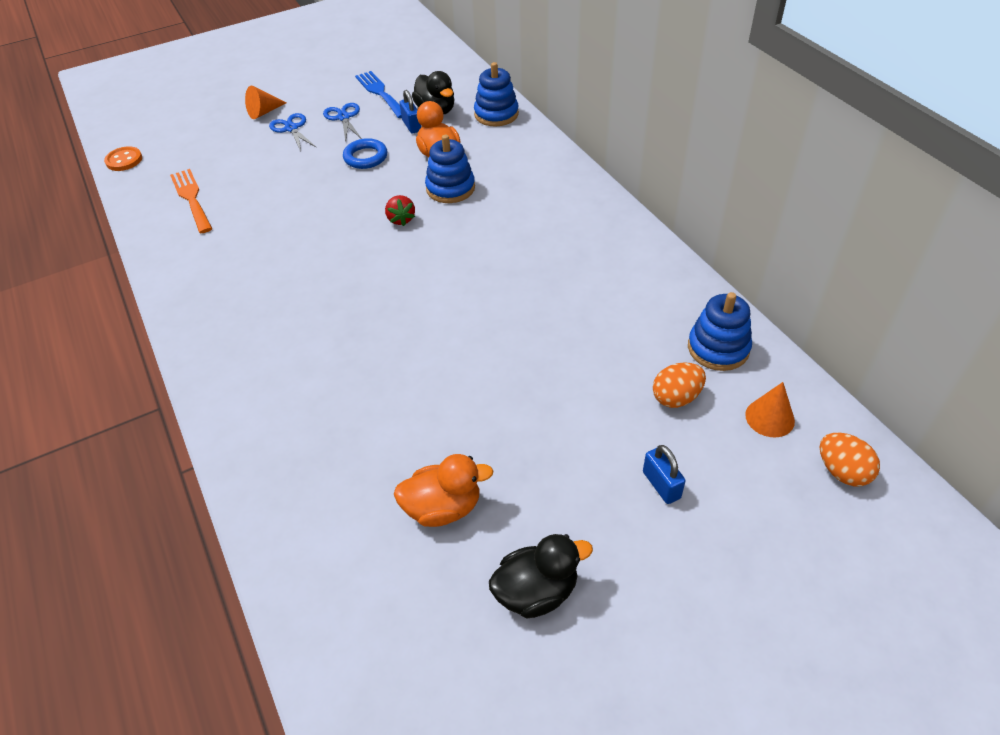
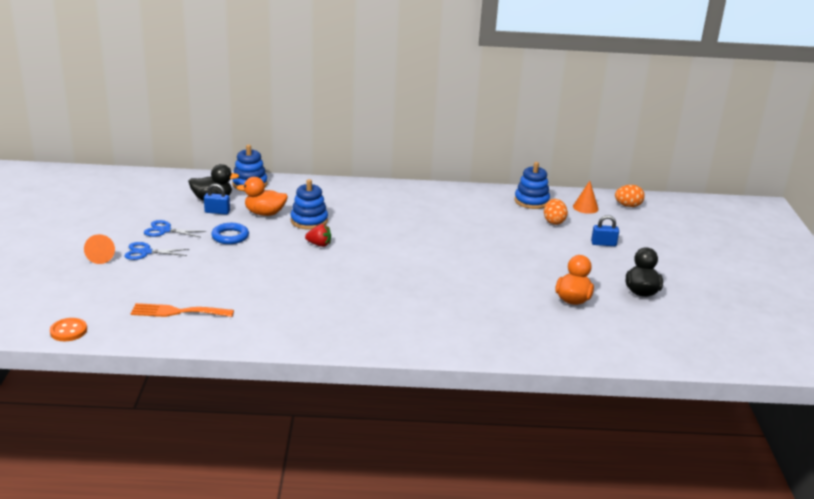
camera: 65 degrees left, 20 degrees down
(380, 93) = (154, 210): blue fork -> none

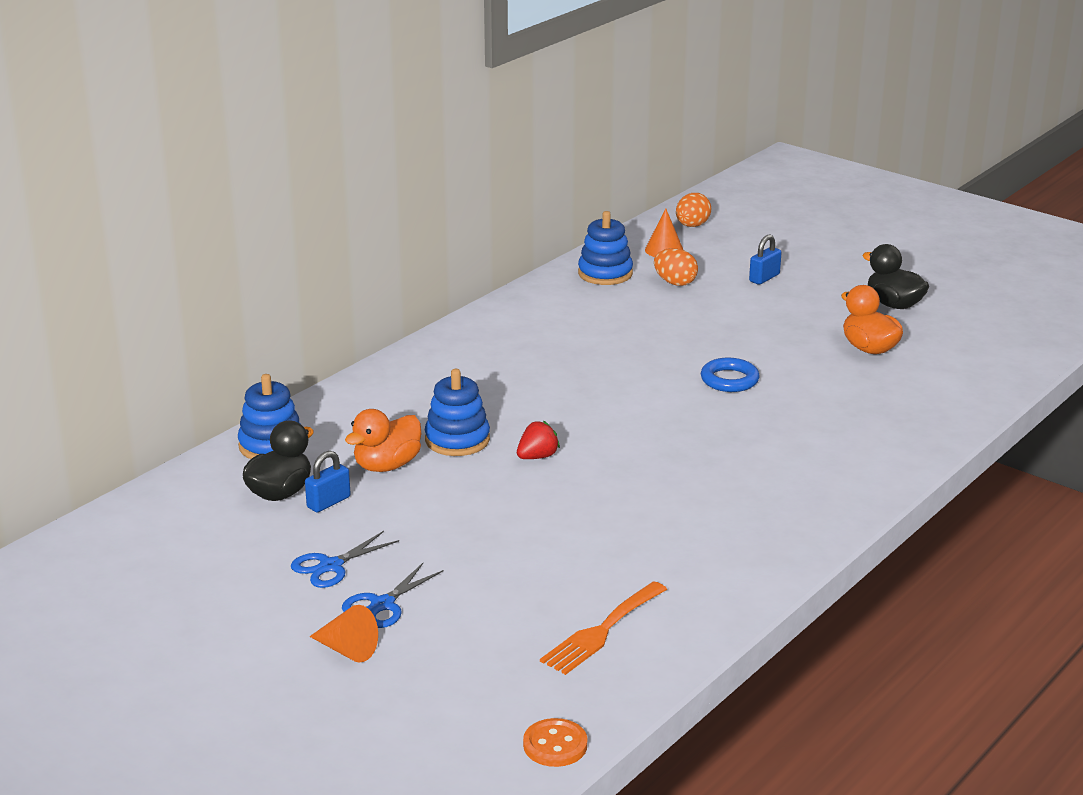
camera: 50 degrees left, 0 degrees up
(230, 236) = (424, 517): blue ring -> blue ring (729, 380)

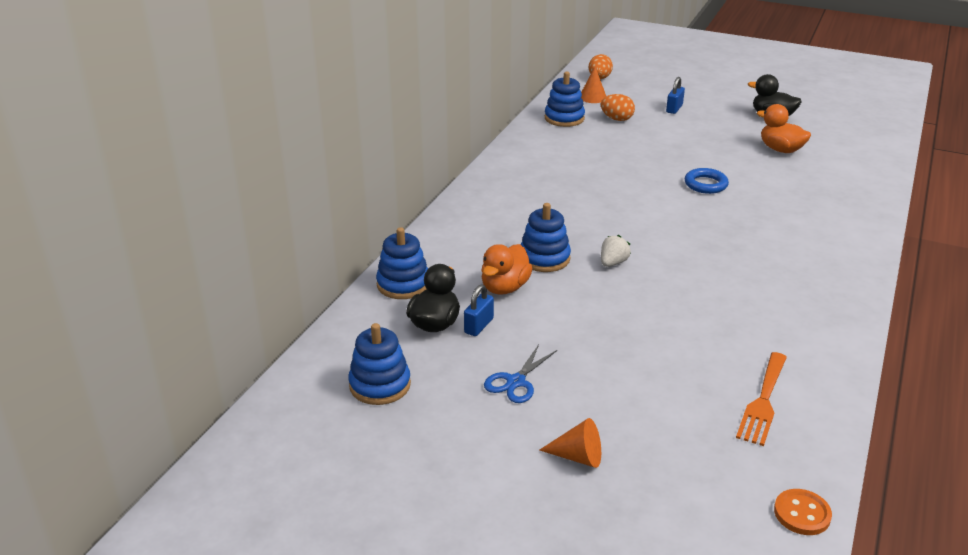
camera: 15 degrees left, 5 degrees up
(179, 546) = (380, 385): none -> blue stacking toy
(383, 604) = (579, 409): blue scissors -> none
(537, 457) = (613, 263): red strawberry -> white strawberry

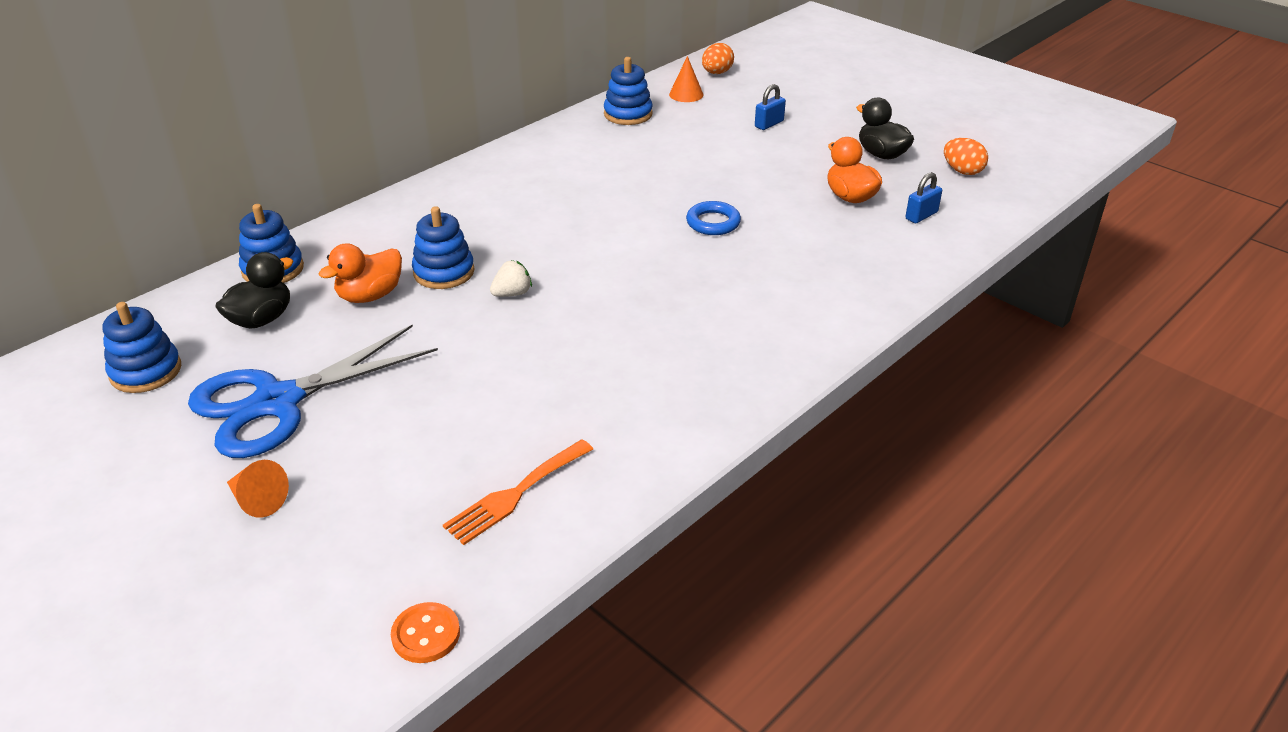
camera: 20 degrees right, 5 degrees up
(479, 326) = (302, 332): blue padlock -> blue padlock (921, 215)
(516, 382) = (278, 402): blue scissors -> blue scissors, size x2.24
(616, 119) = (687, 125): orange egg -> orange egg (962, 171)

